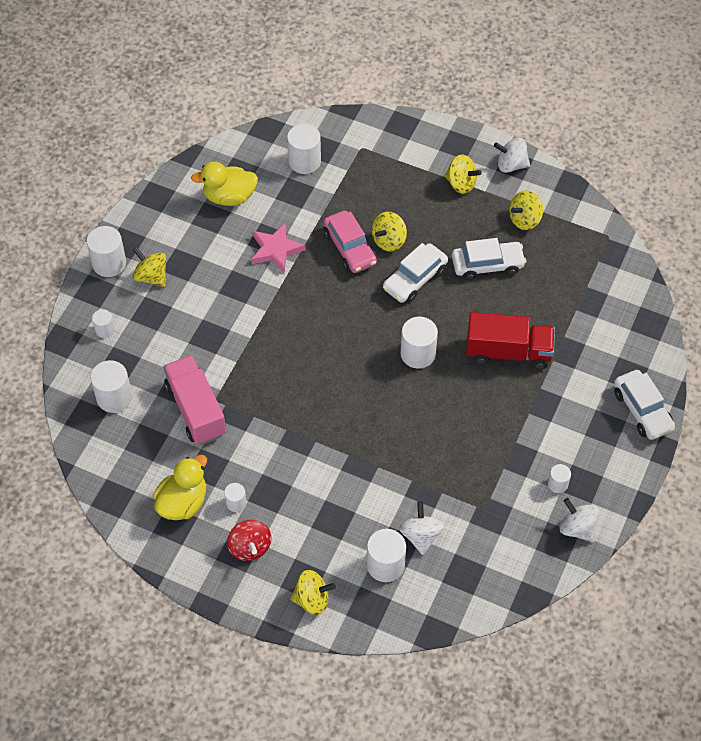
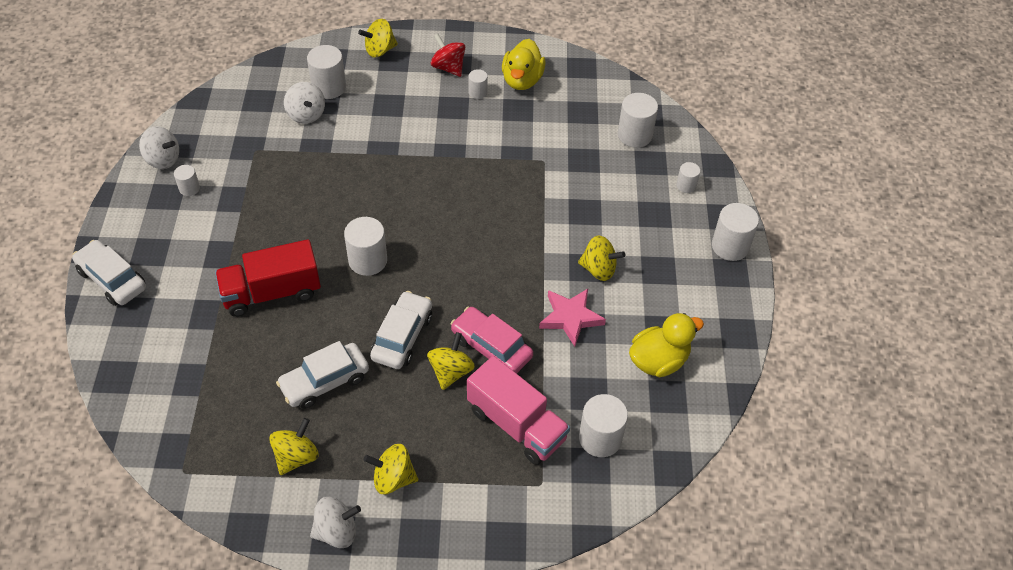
camera: 155 degrees right, 5 degrees down
(151, 276) = (679, 247): yellow spinning top -> yellow spinning top (599, 269)
(196, 409) = (556, 147): pink truck -> pink truck (516, 424)

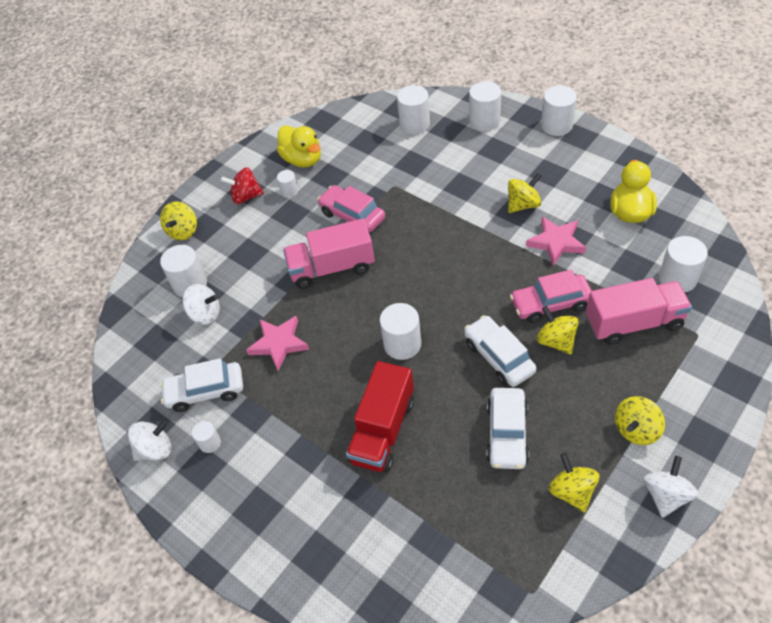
camera: 45 degrees left, 0 degrees up
(112, 279) = (265, 558): white car -> white car (205, 391)
(310, 178) = (279, 344): none -> pink star
(414, 168) = (332, 268): none -> pink truck
(484, 150) = (352, 216): none -> pink car
(686, 185) = (484, 121): white cylinder -> white cylinder, size x1.81

